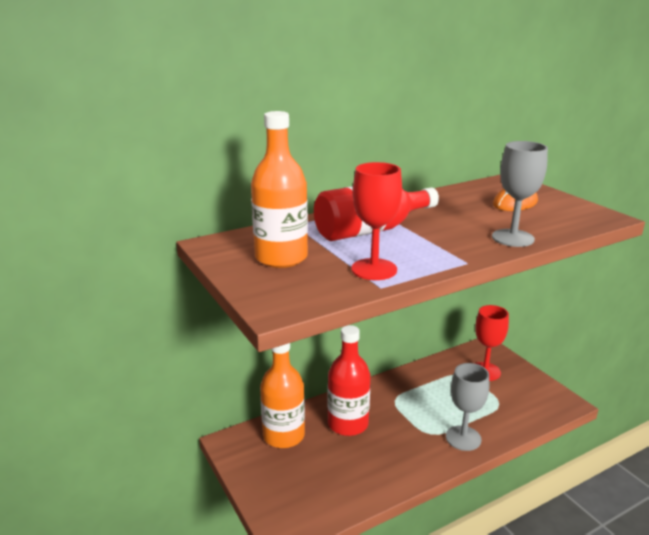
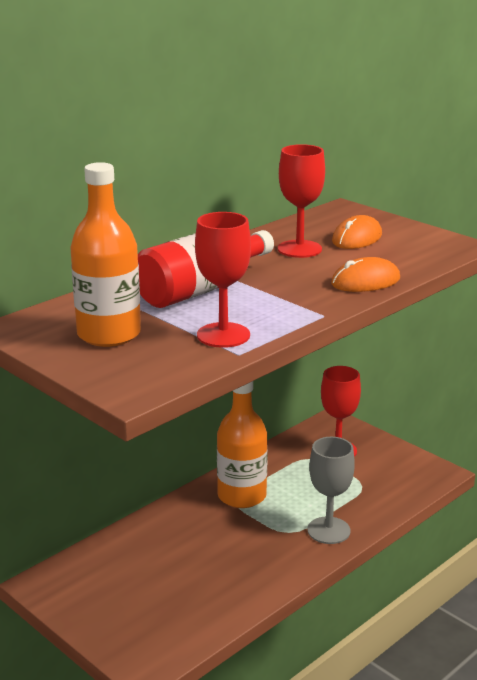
camera: 15 degrees left, 0 degrees up
(283, 436) = (109, 564): orange bottle -> orange bottle (242, 496)
(348, 424) = (185, 537): red bottle -> none
(464, 207) = (299, 249): none -> red goblet
(512, 238) = (365, 281): grey goblet -> orange mouse

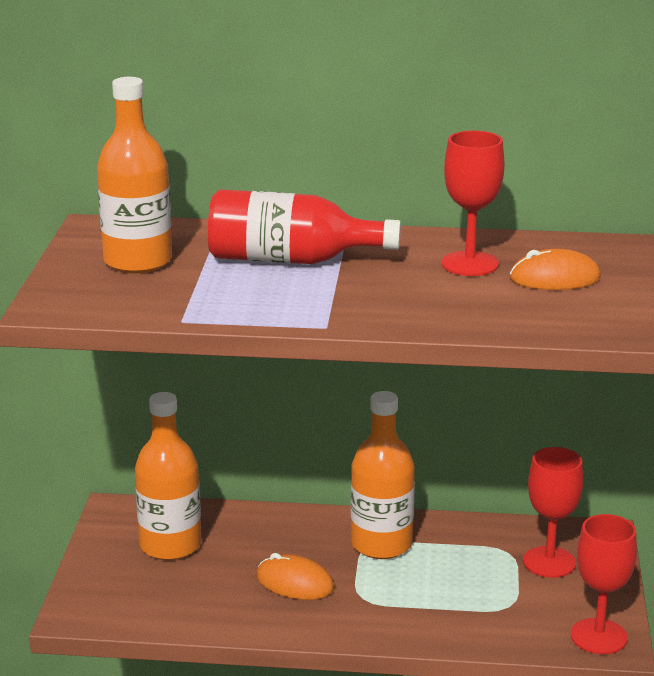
camera: 50 degrees right, 0 degrees up
(122, 580) = (170, 545): none -> orange bottle
(223, 335) = (209, 302): red goblet -> red goblet (598, 636)
(328, 530) = (398, 620): grey goblet -> none
(365, 281) = (444, 318): orange mouse -> orange mouse (295, 582)

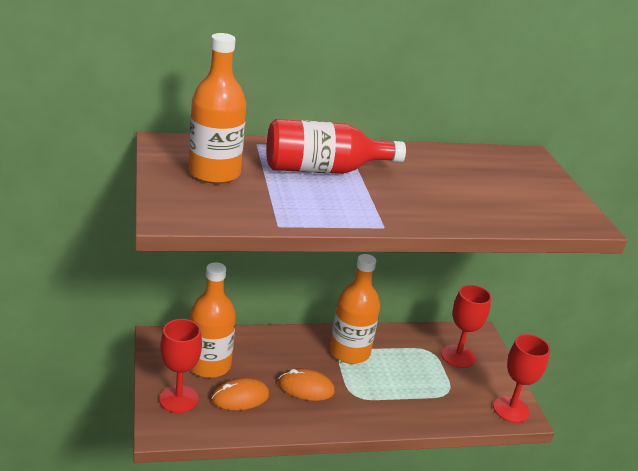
camera: 20 degrees left, 5 degrees up
(469, 264) = (444, 171): red goblet -> red goblet (178, 399)
(554, 278) = (504, 181): orange mouse -> orange mouse (240, 397)

